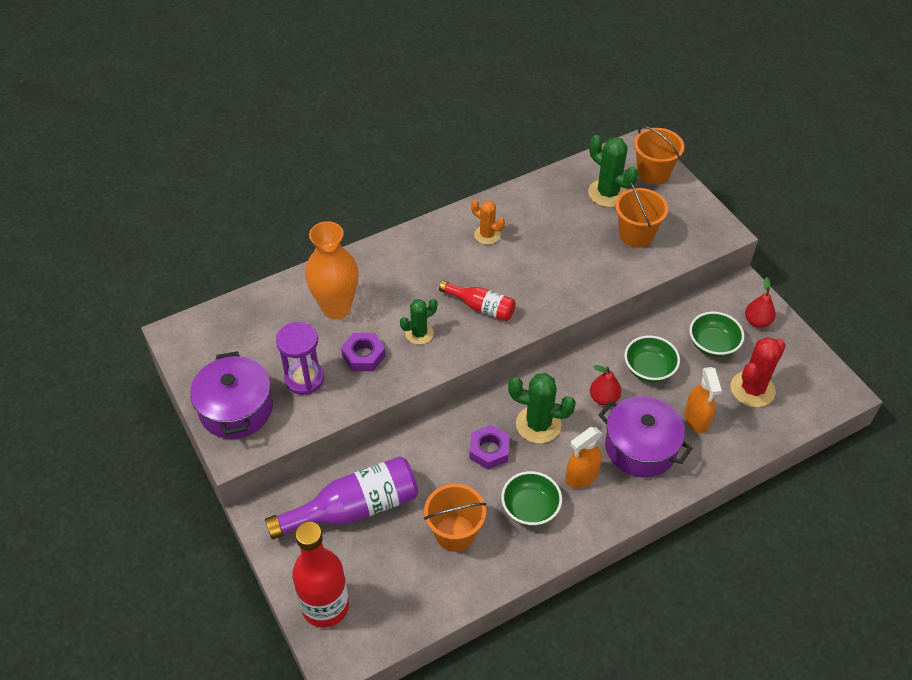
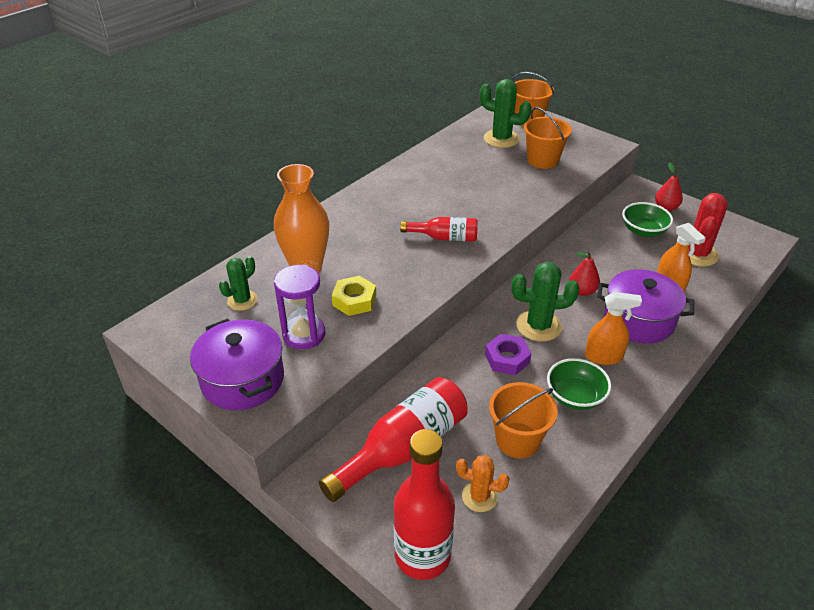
camera: 20 degrees left, 10 degrees down
(354, 509) = (403, 448): purple bottle -> red bottle
(363, 355) = (354, 300): purple nut -> yellow nut
(419, 333) = (399, 270): green cactus -> green cactus (242, 300)
(487, 235) = (417, 186): orange cactus -> orange cactus (479, 496)
(581, 476) = (603, 357): orange spray bottle -> orange spray bottle turned 120 degrees counterclockwise
(649, 369) = (605, 260): green bowl -> none

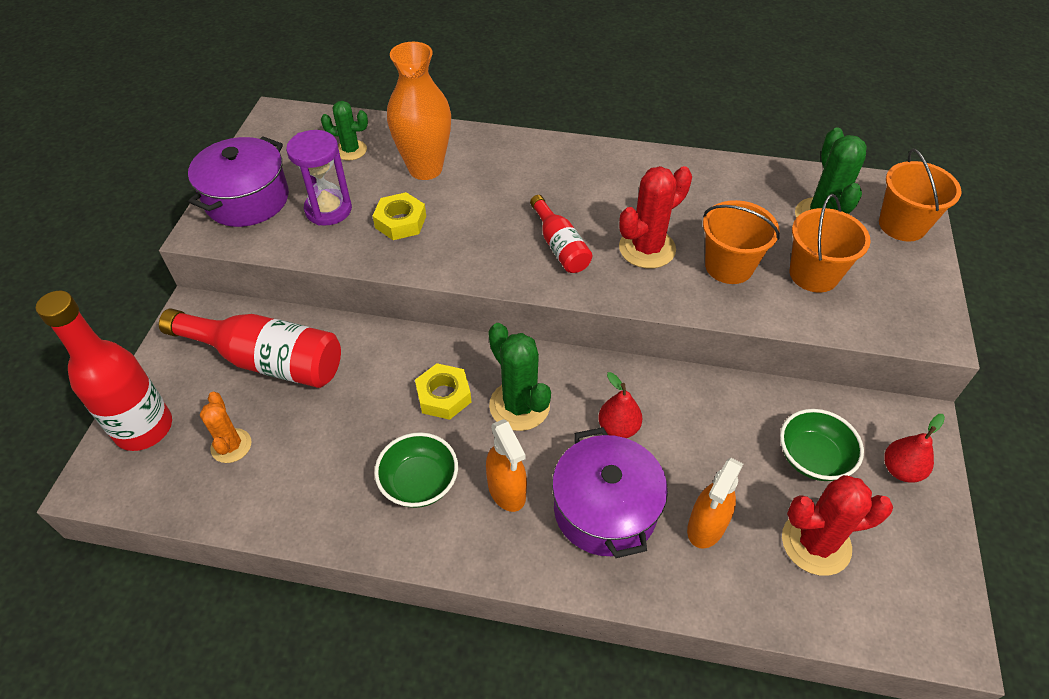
camera: 60 degrees right, 10 degrees up
(475, 205) = (647, 248): none -> red cactus
(507, 359) = (443, 396): purple nut -> yellow nut
(517, 440) = (323, 450): orange bucket -> orange bucket (729, 266)

